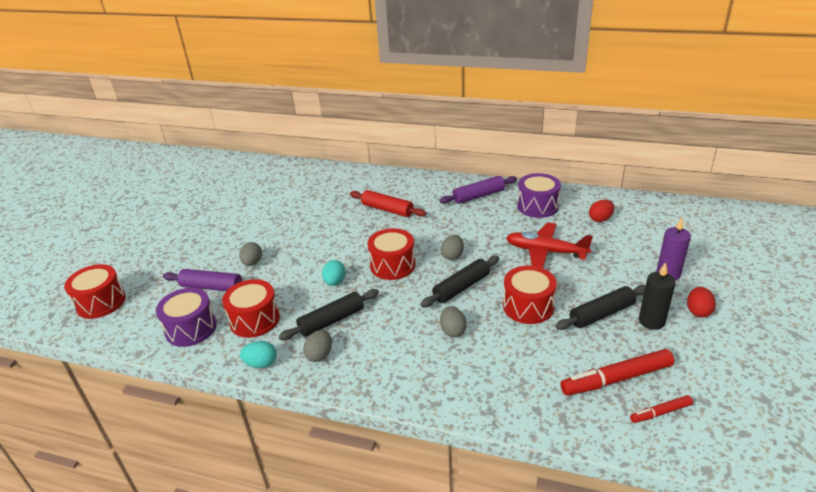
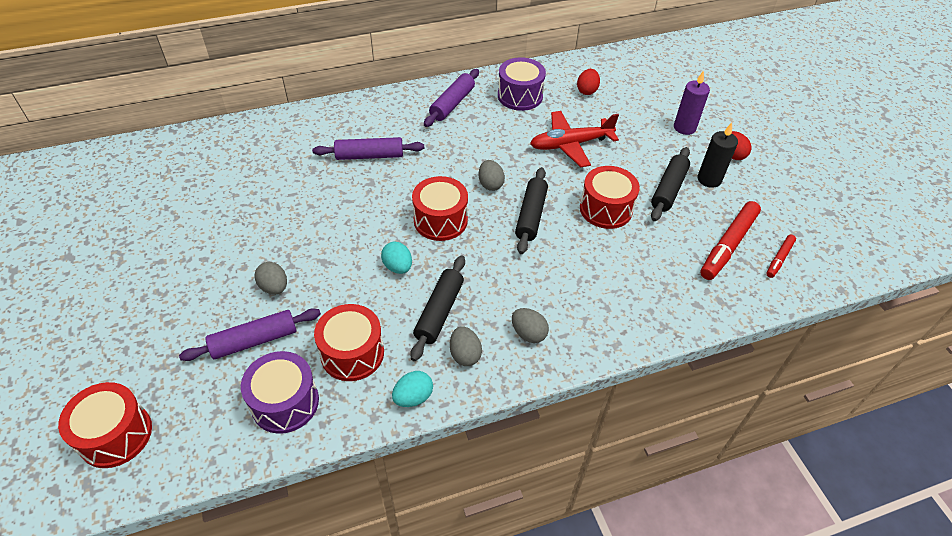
camera: 40 degrees left, 15 degrees up
(387, 209) = (369, 156): red rolling pin -> purple rolling pin
(453, 331) = (565, 265): grey egg -> grey egg (528, 333)

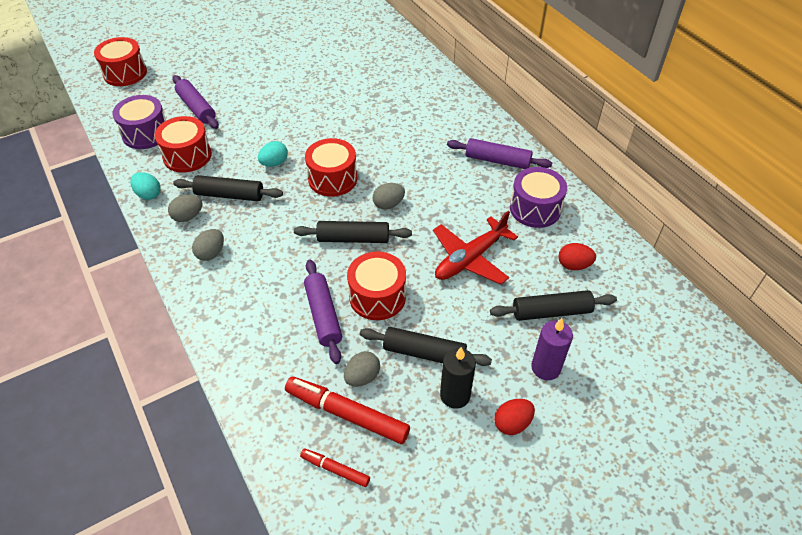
camera: 80 degrees right, 0 degrees up
(274, 287) = (245, 105): grey egg -> grey egg (362, 377)
(369, 156) = (401, 122): purple rolling pin -> purple rolling pin (323, 315)
(570, 144) = (470, 259): red plane -> red plane turned 105 degrees counterclockwise
(632, 113) = (551, 312): none -> black rolling pin

